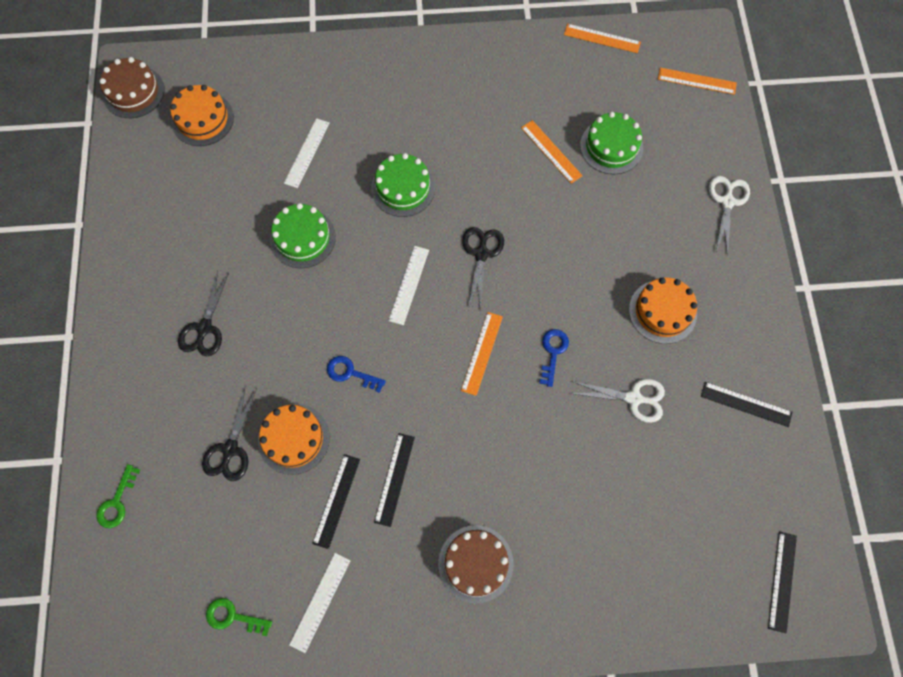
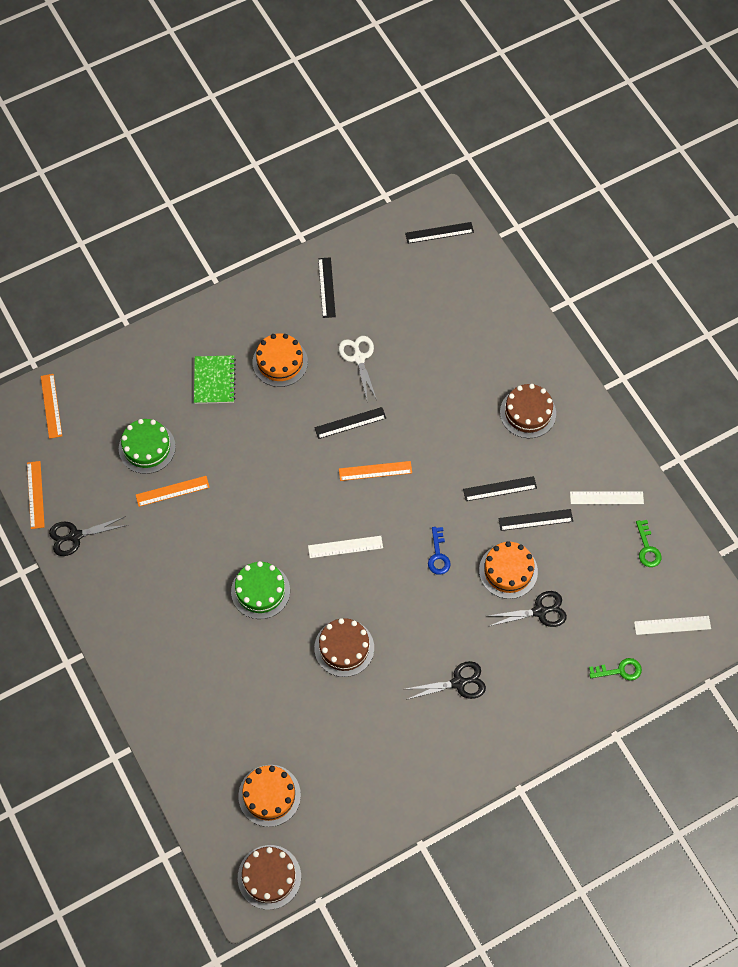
camera: 115 degrees left, 5 degrees down
(302, 238) = (344, 648): green cake -> brown cake
(307, 153) = (262, 685): white ruler -> white ruler (672, 625)
(481, 254) = (292, 505): black scissors -> black scissors (75, 536)
(551, 151) = (172, 491): orange ruler -> orange ruler turned 45 degrees clockwise
(553, 352) = (350, 423): blue key -> black ruler
(666, 237) = (214, 380): none -> green notebook
(727, 202) = (162, 348): white scissors -> none

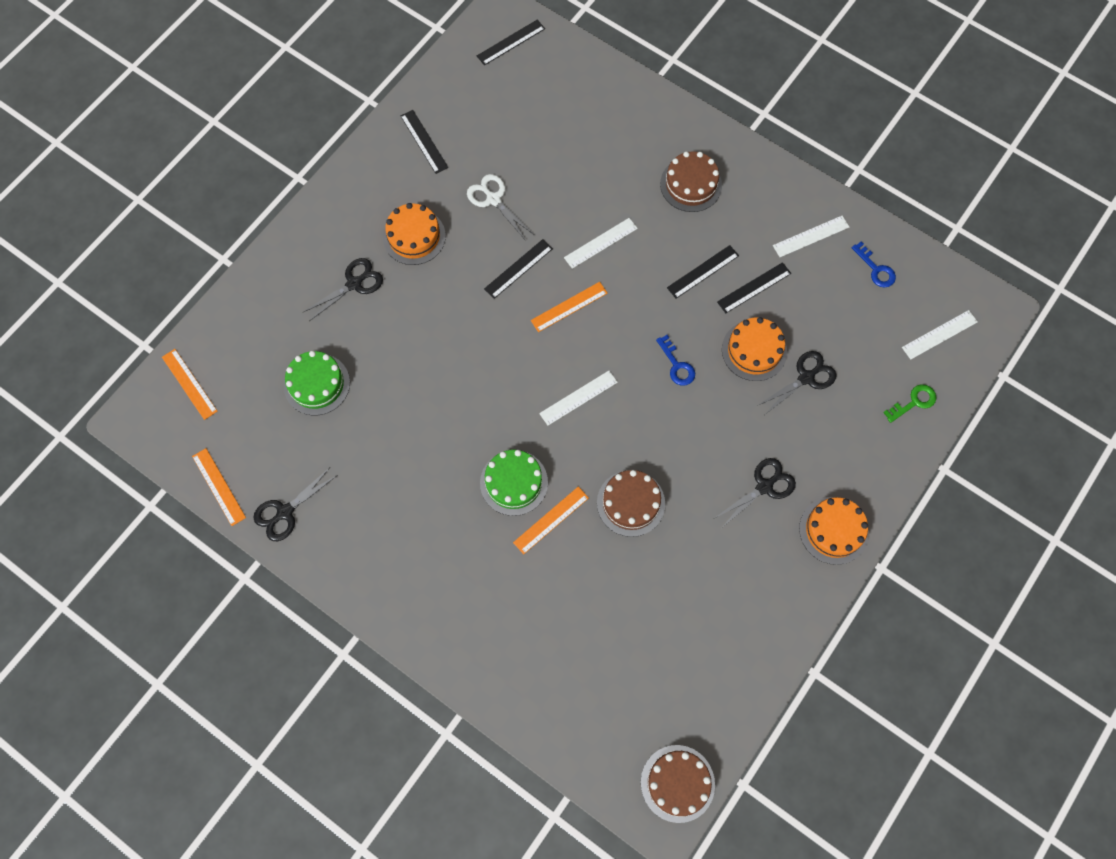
camera: 25 degrees left, 5 degrees up
(172, 491) = (367, 418): orange ruler -> orange ruler (551, 520)
(214, 380) = (354, 284): green notebook -> black scissors
(269, 795) = (633, 695): orange cake -> orange cake (833, 530)
(427, 430) = (600, 243): none -> white ruler
(647, 548) = (876, 269): green key -> blue key

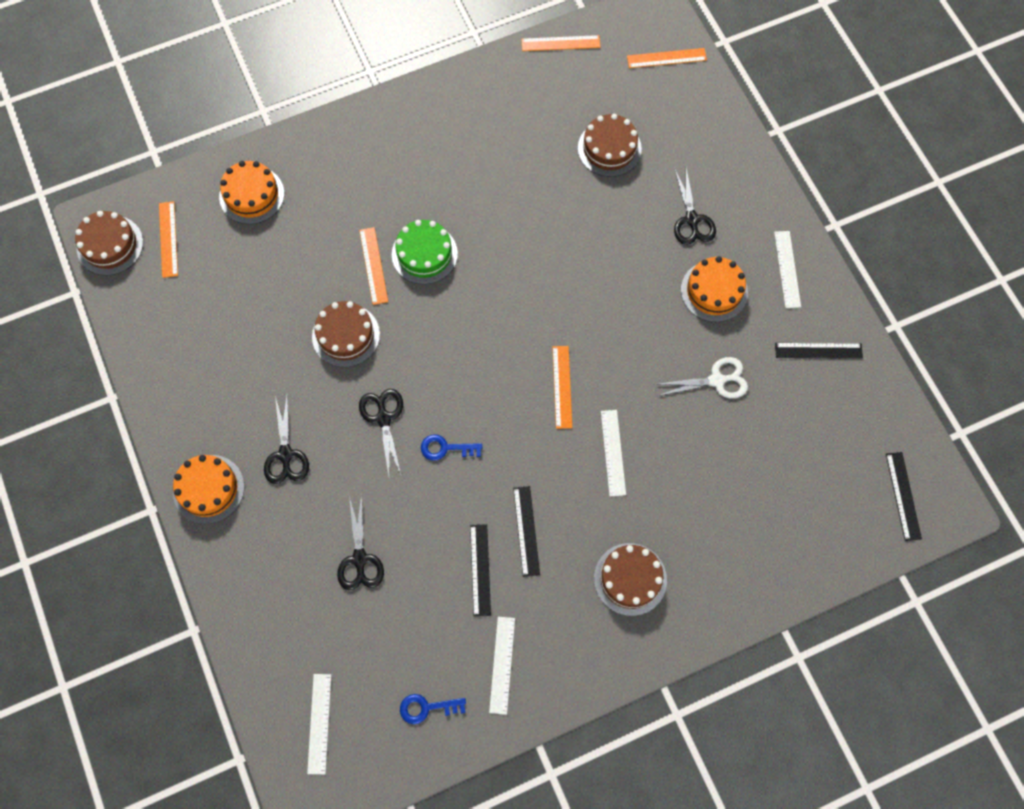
camera: 120 degrees right, 0 degrees up
(285, 512) = (509, 79): black scissors -> black scissors (383, 418)
(317, 384) = (609, 148): green cake -> brown cake
(518, 269) = (628, 363): black ruler -> none
(578, 398) = (467, 346): white ruler -> white ruler (787, 269)
(637, 729) = (168, 239): none -> orange ruler
(754, 350) = (416, 528): orange cake -> orange cake (252, 195)
(914, 402) = (271, 646): green key -> none

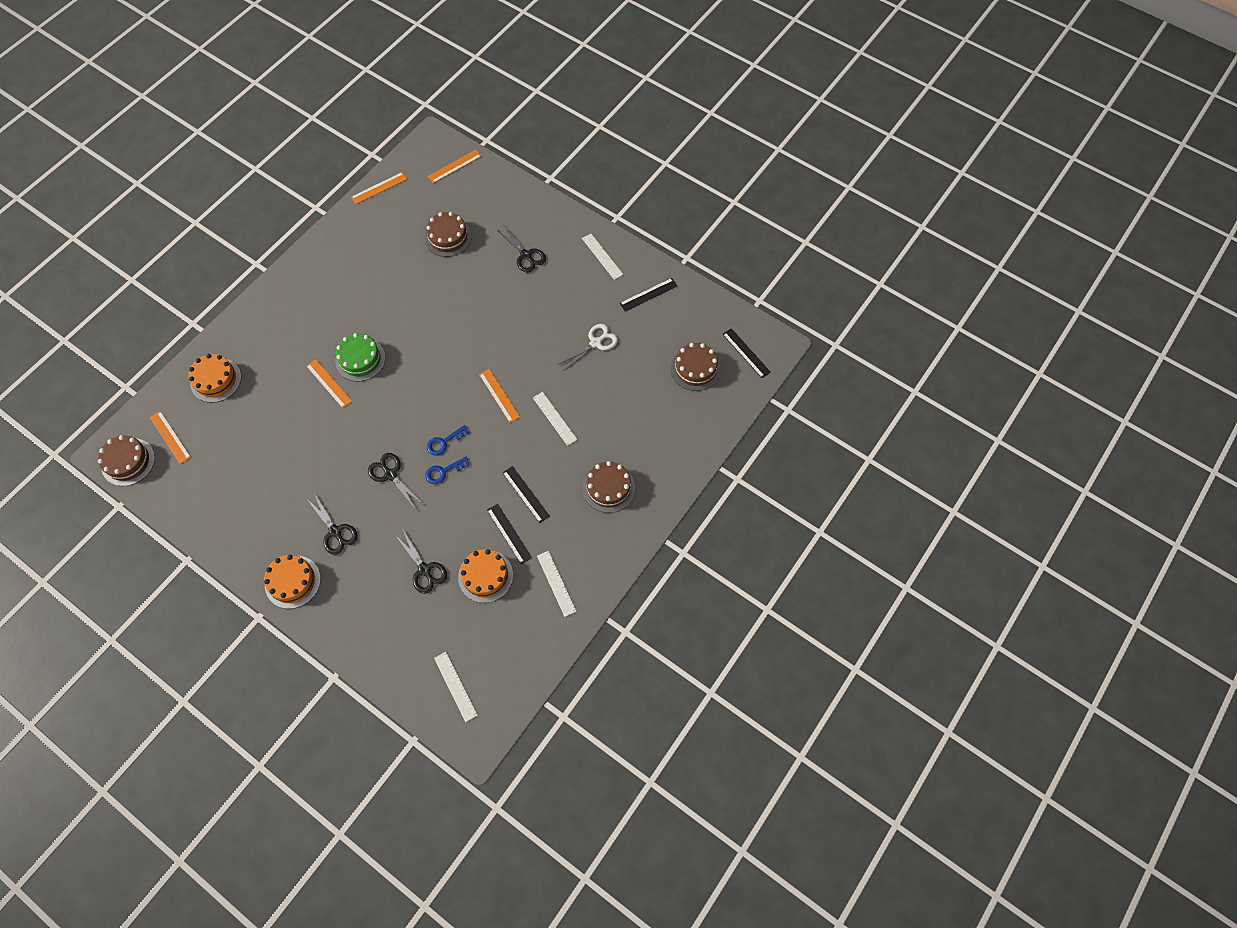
camera: 30 degrees left, 5 degrees down
(346, 335) = (334, 436): brown cake -> brown cake (695, 369)
(427, 708) = (522, 636): blue key -> blue key (444, 442)
(714, 291) = (564, 291): orange cake -> orange cake (485, 576)

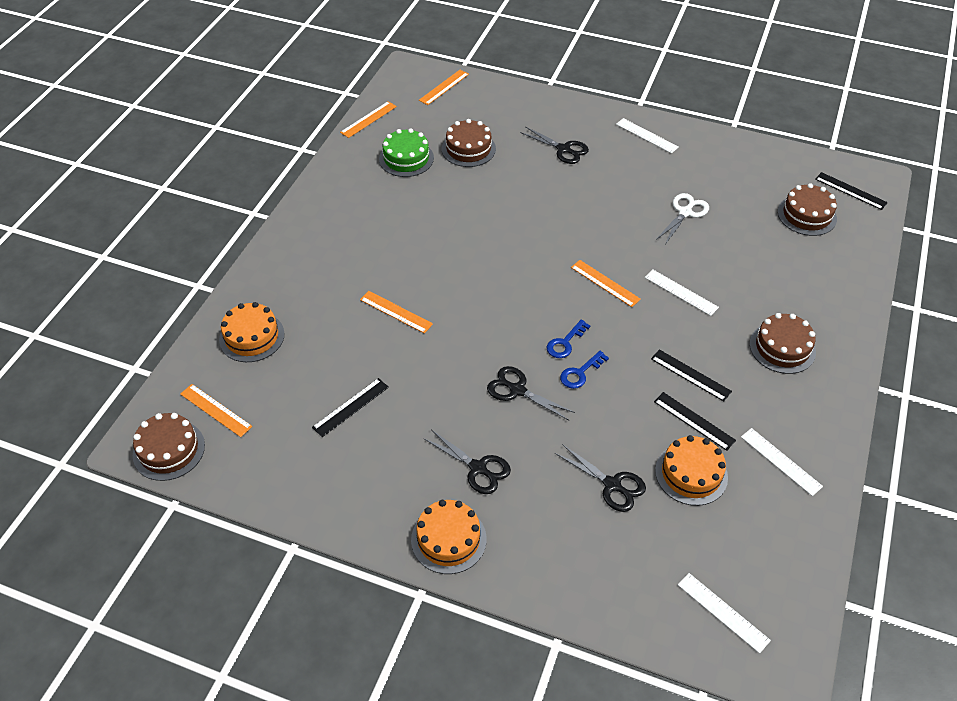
camera: 15 degrees left, 15 degrees down
(360, 359) = (423, 280): green cake -> green cake (406, 158)
(648, 294) = (715, 159): black ruler -> black ruler (350, 407)

